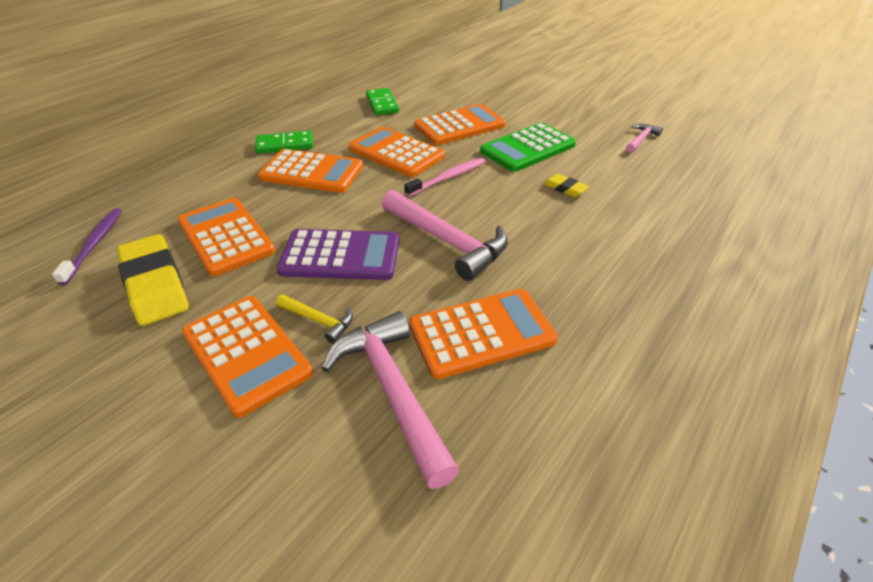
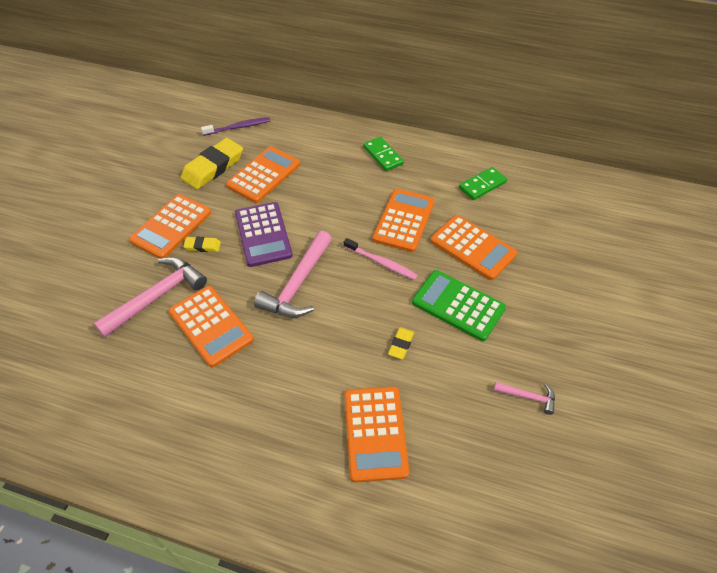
camera: 70 degrees right, 10 degrees up
(312, 172) = (352, 184): orange calculator -> orange calculator (375, 433)
(319, 320) = (202, 246): yellow hammer -> yellow eraser

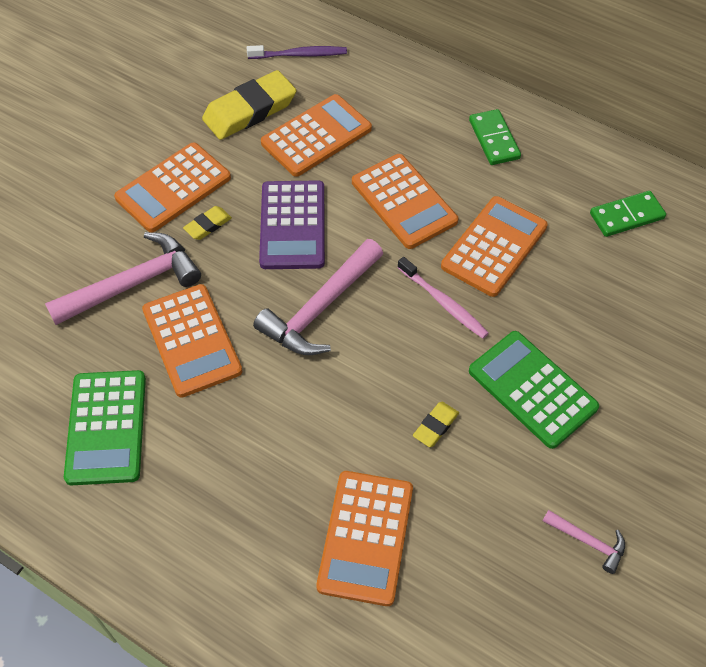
camera: 15 degrees right, 5 degrees up
(161, 402) = (106, 427): none -> green calculator
(202, 246) = (208, 225): yellow eraser -> yellow eraser turned 60 degrees counterclockwise
(472, 248) = (581, 309): orange calculator -> orange calculator (403, 202)

